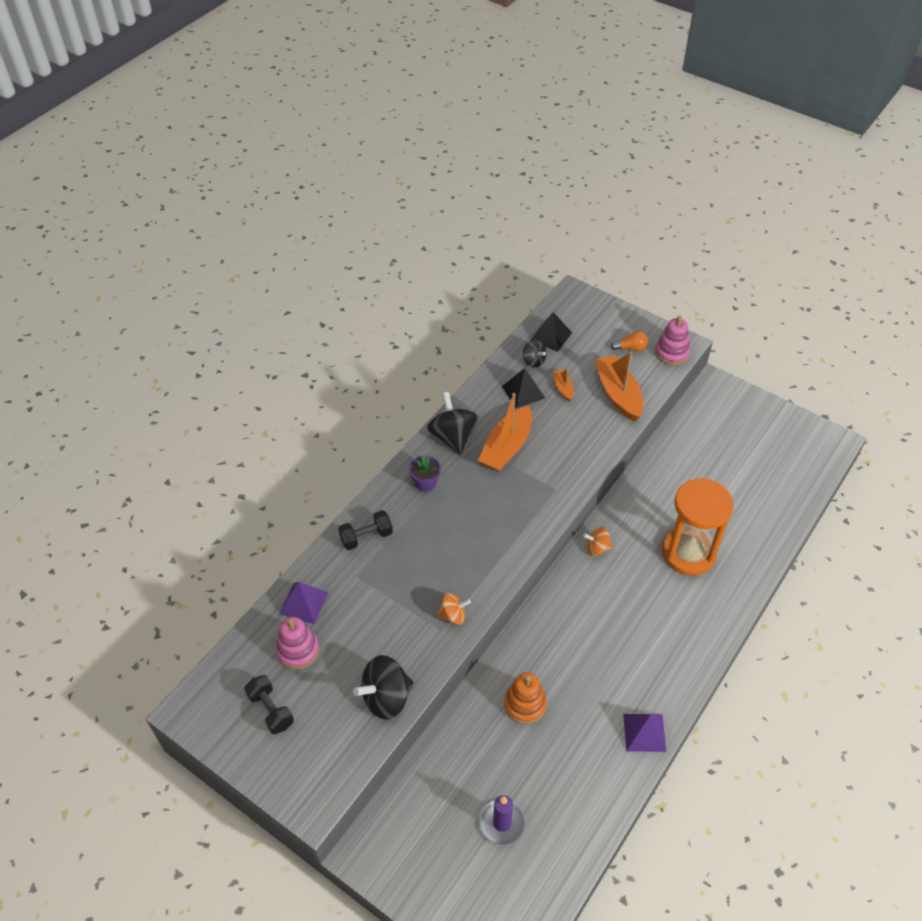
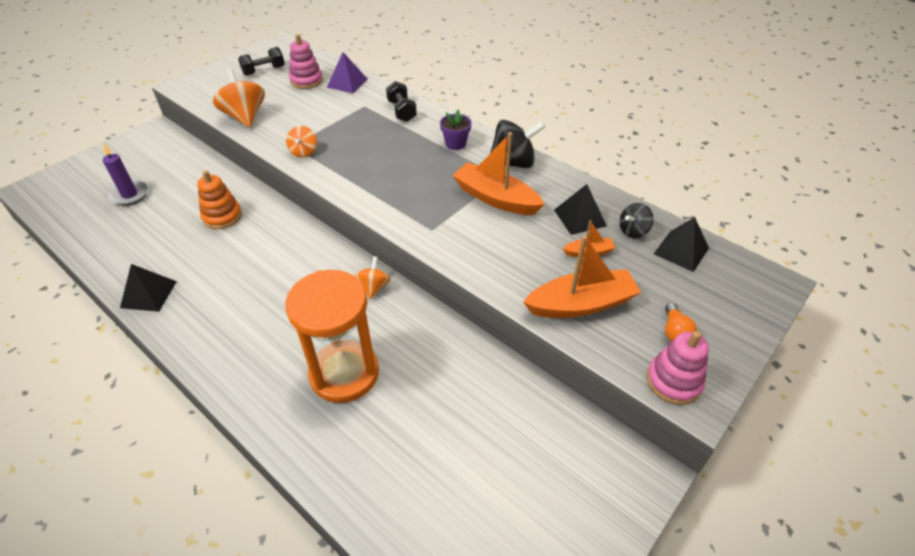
camera: 95 degrees right, 5 degrees down
(386, 698) = (245, 116): black spinning top -> orange spinning top
(644, 732) = (149, 294): purple pyramid -> black pyramid

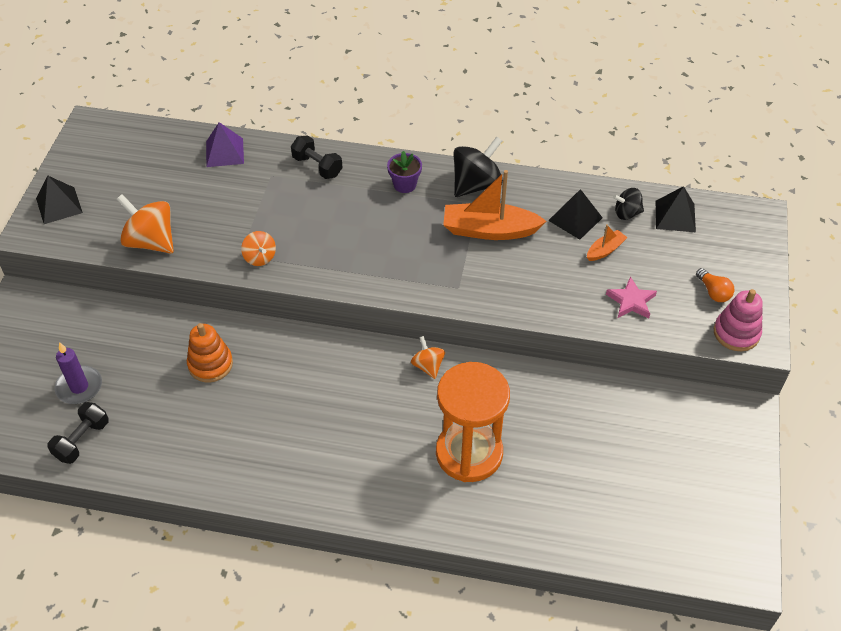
camera: 30 degrees left, 5 degrees up
(149, 294) = (219, 475): black pyramid -> black pyramid (59, 205)
(264, 71) = (110, 172): black dumbbell -> black dumbbell (82, 440)
(306, 81) = (175, 167): pink stacking toy -> none
(581, 304) = (631, 301): orange boat -> pink star
(633, 231) = (626, 213): black spinning top -> black spinning top turned 60 degrees clockwise

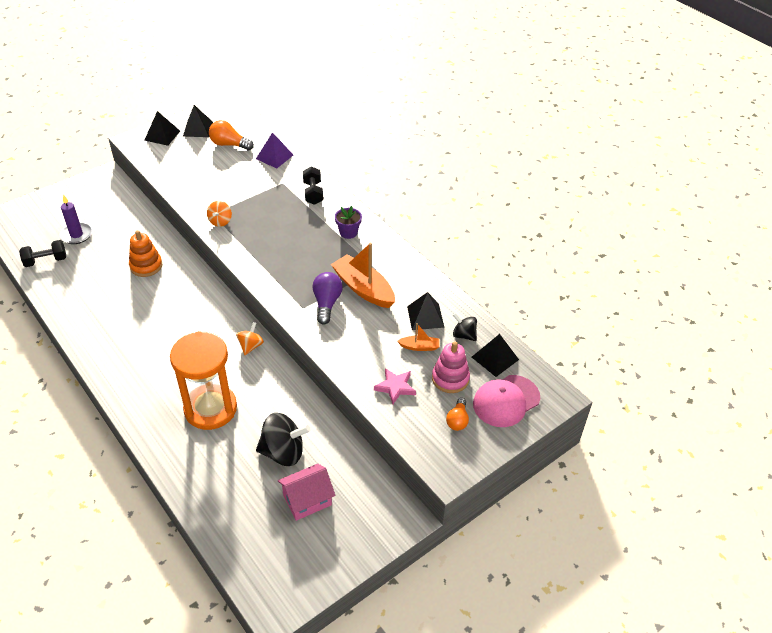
camera: 40 degrees right, 5 degrees down
(93, 173) = (198, 129): none -> black pyramid
(151, 241) = (180, 179): orange spinning top -> none
(155, 169) = (229, 144): none -> orange light bulb
(475, 268) = (327, 303): none -> purple light bulb
(476, 184) = (390, 258): black spinning top -> black spinning top (283, 452)
(656, 463) = (307, 500): none -> pink house
(728, 247) = (506, 401): none -> pink cap
(736, 333) = (438, 455): pink stacking toy -> pink stacking toy (450, 378)

